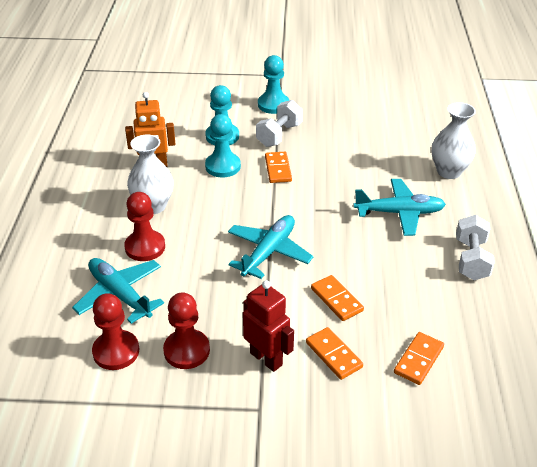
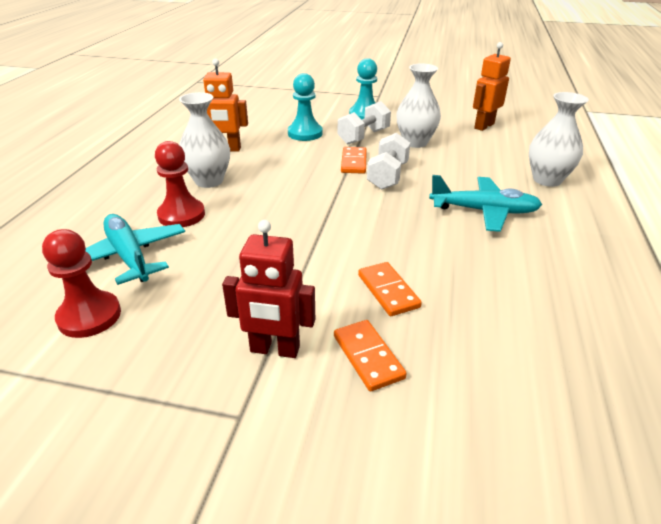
camera: 10 degrees right, 5 degrees down
(186, 350) = (176, 326): red pawn -> none
(223, 166) = (296, 156): turquoise pawn -> none
(266, 358) = (275, 349): red robot -> red robot turned 135 degrees clockwise
(269, 252) = (319, 233): turquoise plane -> none
(328, 137) = (415, 142): none -> white vase
(388, 109) = (484, 126): none -> orange robot
(418, 360) = (489, 380): orange domino -> none
(471, 259) = (572, 266): white dumbbell -> white dumbbell (387, 176)

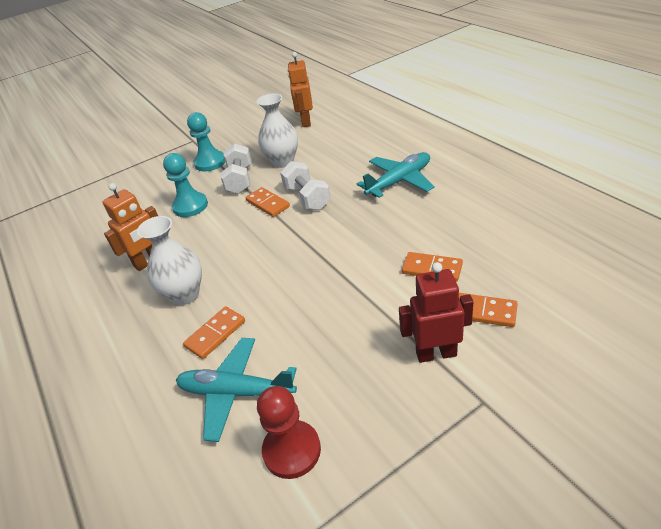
camera: 40 degrees left, 5 degrees up
(181, 215) = (215, 334): red pawn -> orange domino
(275, 349) = (436, 353): red robot -> red robot turned 150 degrees counterclockwise
(547, 180) = (398, 137): white vase -> none

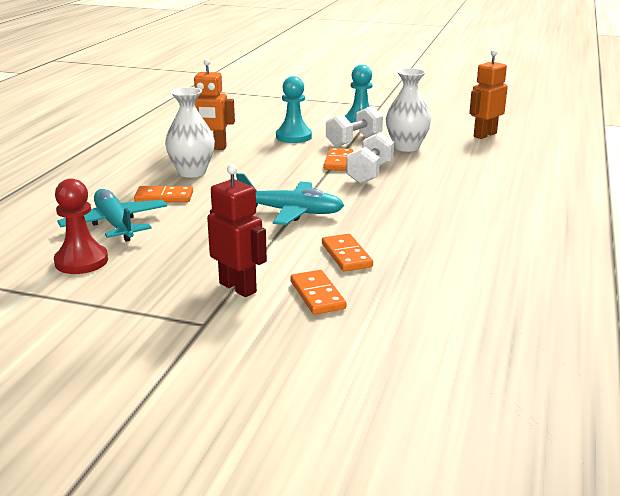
camera: 45 degrees right, 15 degrees down
(399, 181) = (457, 203): turquoise plane -> turquoise plane (291, 212)

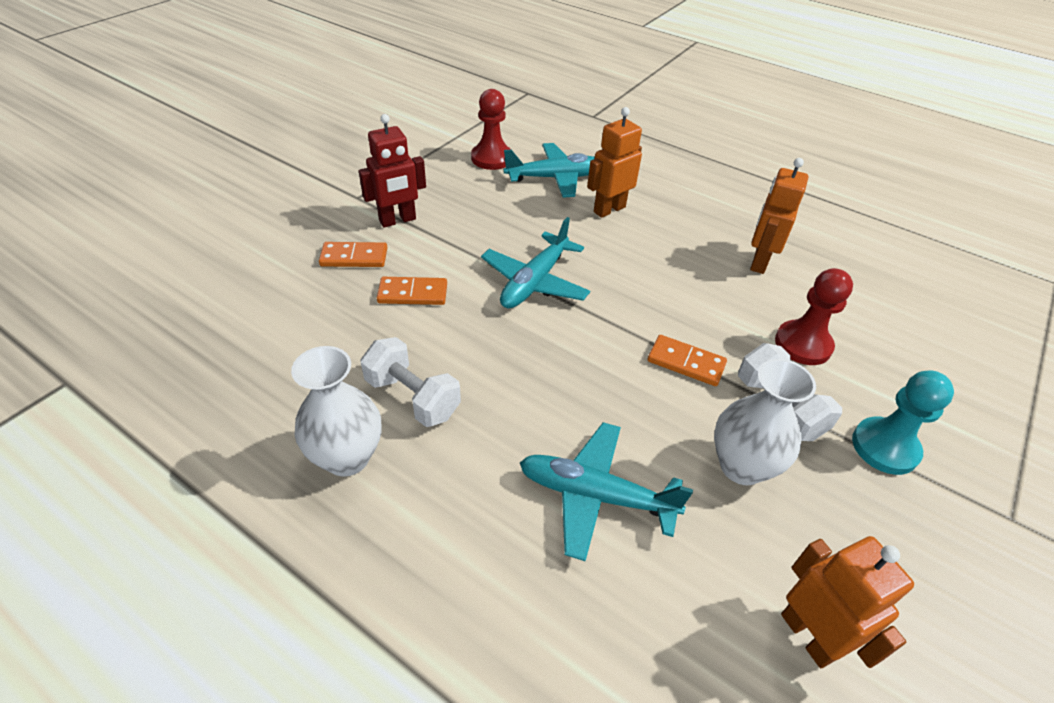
camera: 105 degrees right, 20 degrees up
(164, 197) = (609, 209): orange domino -> orange robot
(192, 172) = (675, 235): white vase -> white vase (347, 457)
(293, 137) = (803, 344): turquoise pawn -> red pawn
(370, 173) = (631, 381): white dumbbell -> white dumbbell (412, 397)
(465, 175) = (595, 495): none -> turquoise plane

